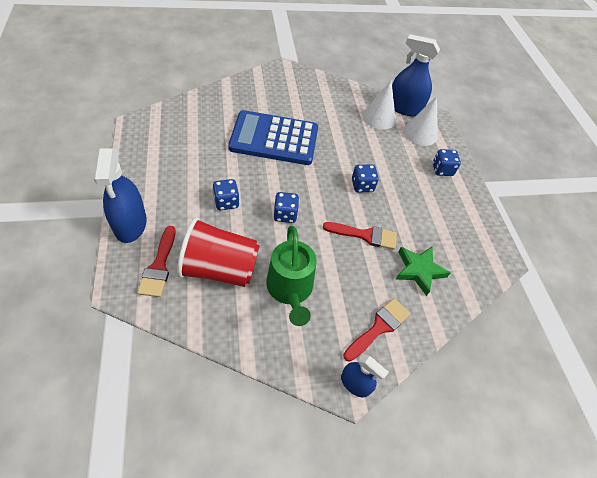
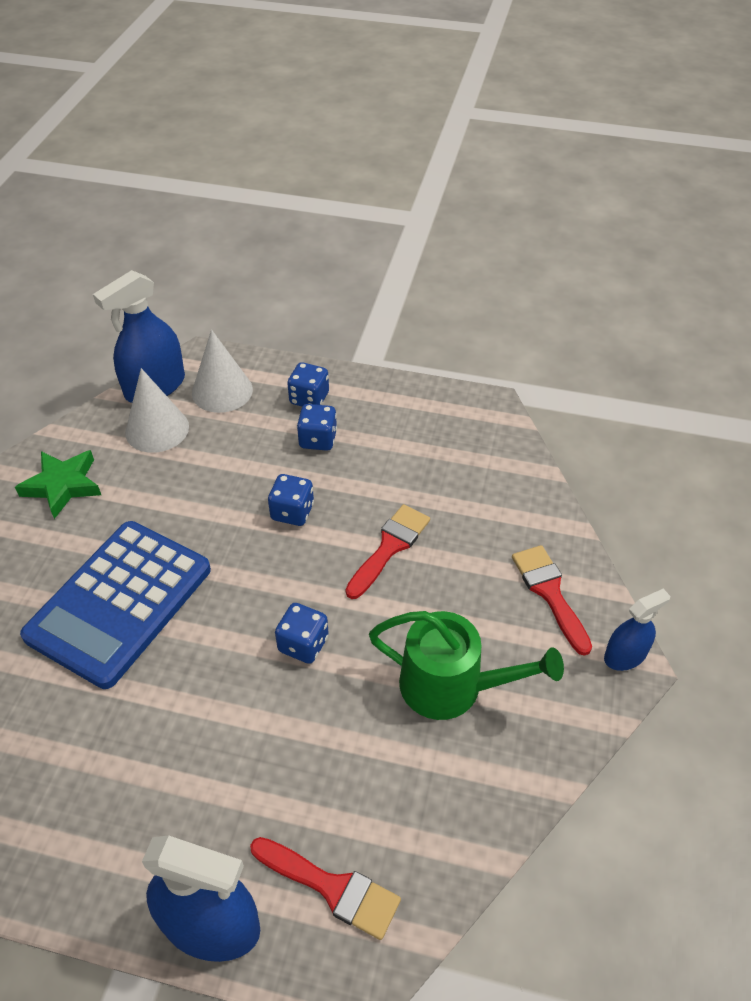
camera: 60 degrees left, 5 degrees down
(220, 269) = (376, 782): red cup -> none
(226, 202) = (234, 730): blue dice -> blue dice (318, 439)
(419, 270) = (475, 506): green star -> green star (62, 485)

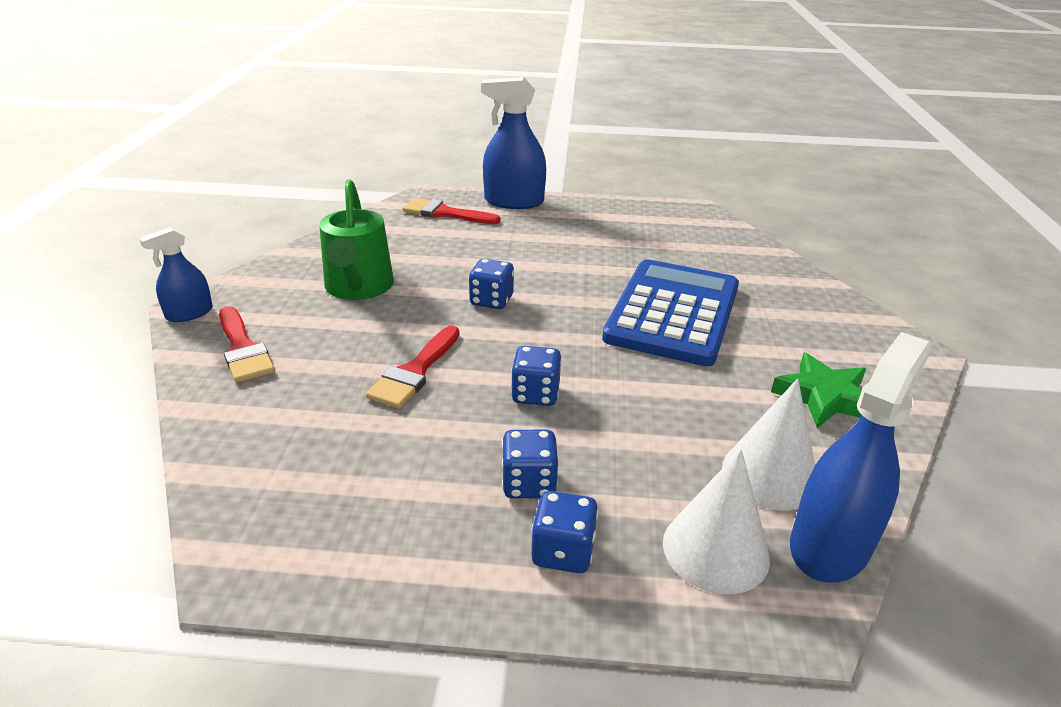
camera: 170 degrees right, 15 degrees down
(451, 686) = (358, 287): green watering can -> green watering can turned 105 degrees counterclockwise

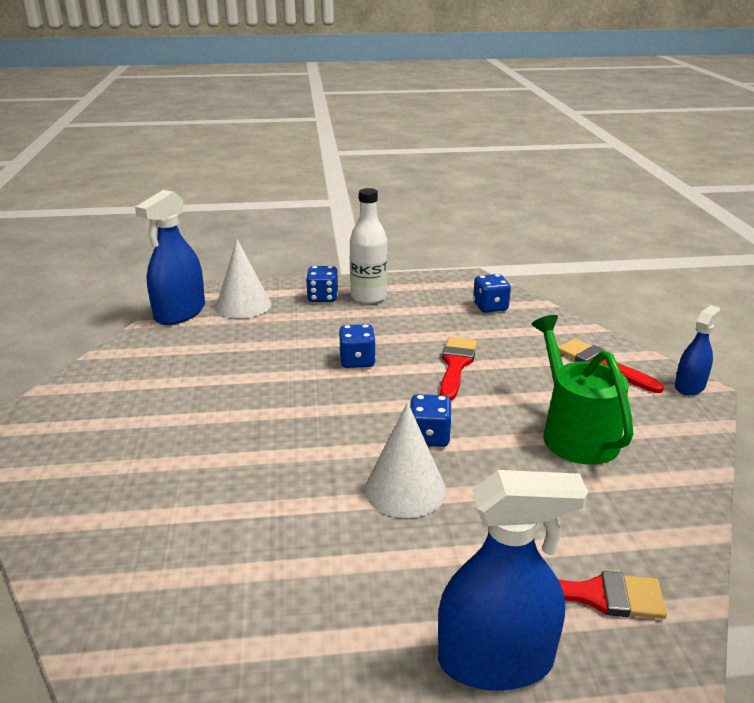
camera: 170 degrees right, 5 degrees down
(475, 539) = (368, 297): none -> white bottle
(528, 483) = (347, 318): blue dice -> blue dice (490, 307)
(673, 313) = (235, 449): blue calculator -> none
(769, 475) = (198, 336): white cone -> white cone (405, 489)
(824, 397) = (127, 385): green star -> none

